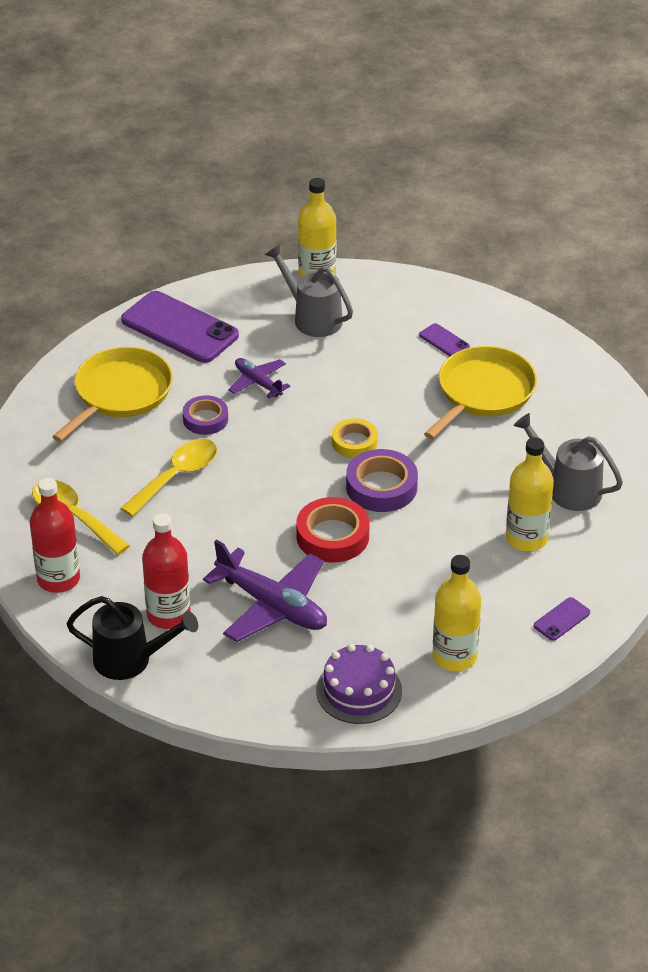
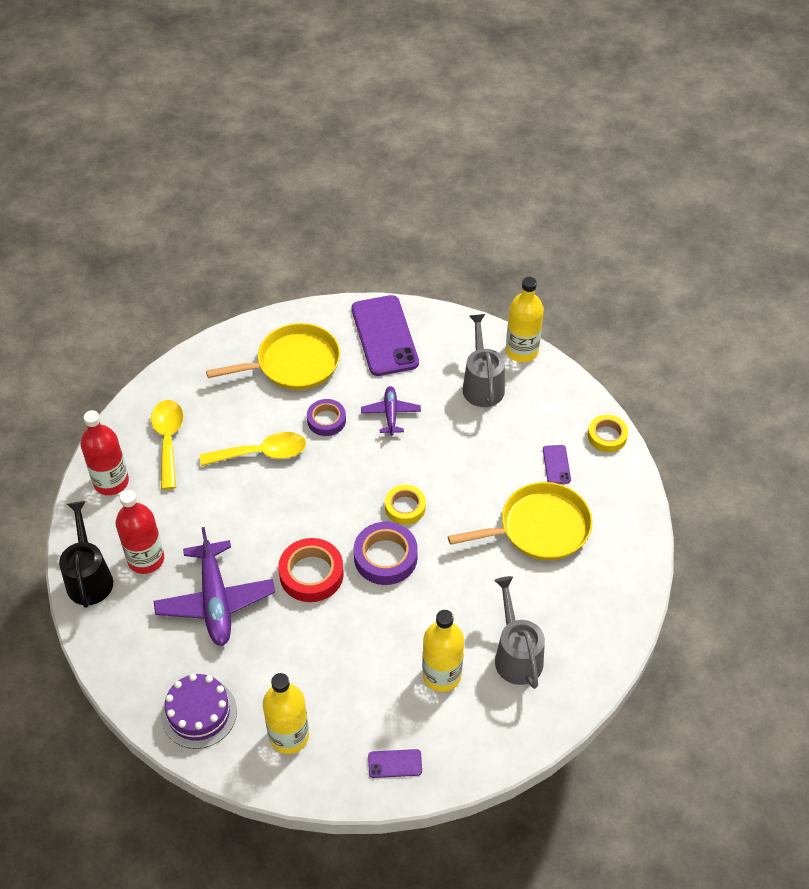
camera: 40 degrees right, 10 degrees up
(131, 660) = (89, 577): black watering can -> black watering can turned 150 degrees counterclockwise
(461, 298) = (607, 436): none -> yellow tape

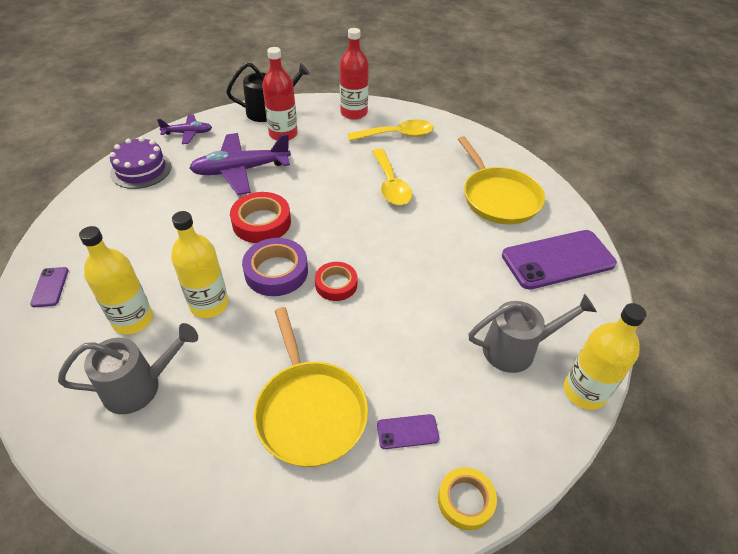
camera: 85 degrees right, 5 degrees down
(289, 736) = (103, 218): yellow bottle -> yellow bottle (209, 304)
(326, 420) = (436, 222): purple tape -> none
(391, 414) = (454, 269): purple plane -> purple plane (188, 133)
(405, 507) = (336, 284): yellow tape -> red tape

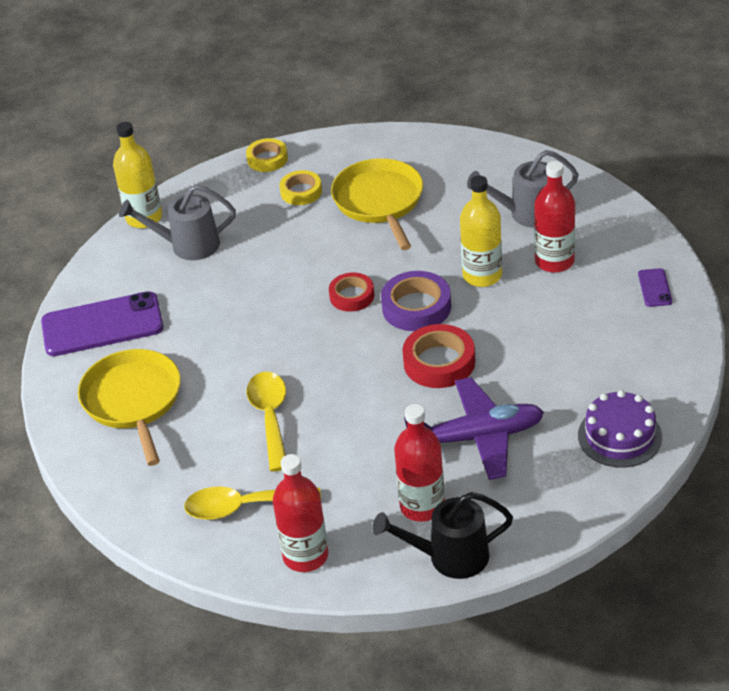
camera: 170 degrees left, 5 degrees down
(133, 319) = (554, 261): yellow bottle -> red bottle
(188, 133) = (573, 505): purple plane -> none
(407, 432) = (301, 191): purple phone -> yellow tape

